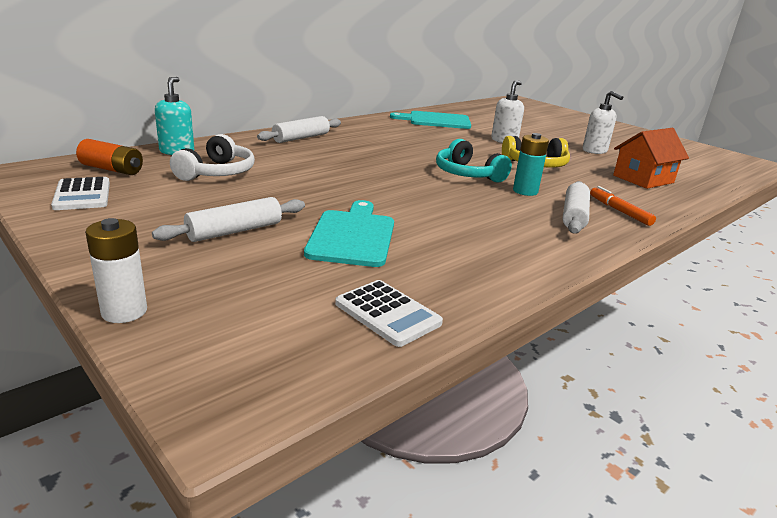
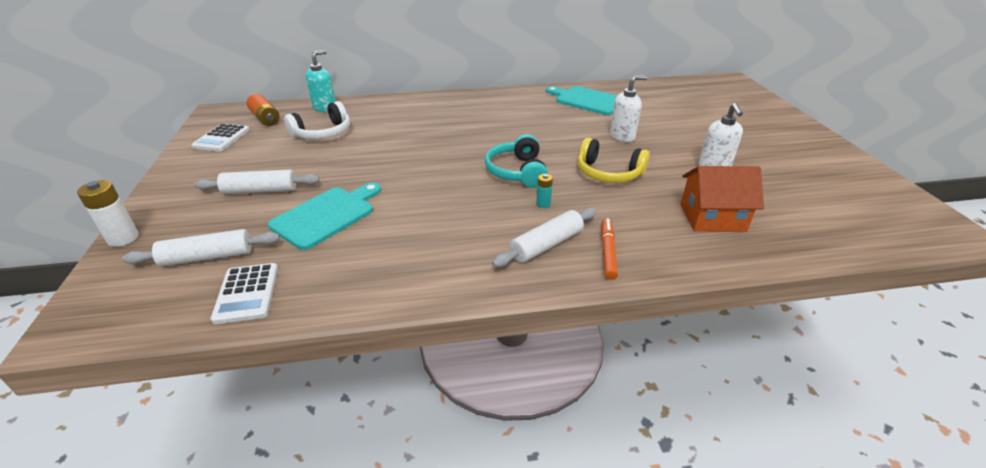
camera: 35 degrees right, 10 degrees up
(301, 138) = (432, 106): white rolling pin -> white rolling pin (207, 257)
(525, 191) = (543, 204): turquoise battery -> turquoise battery, size x0.57

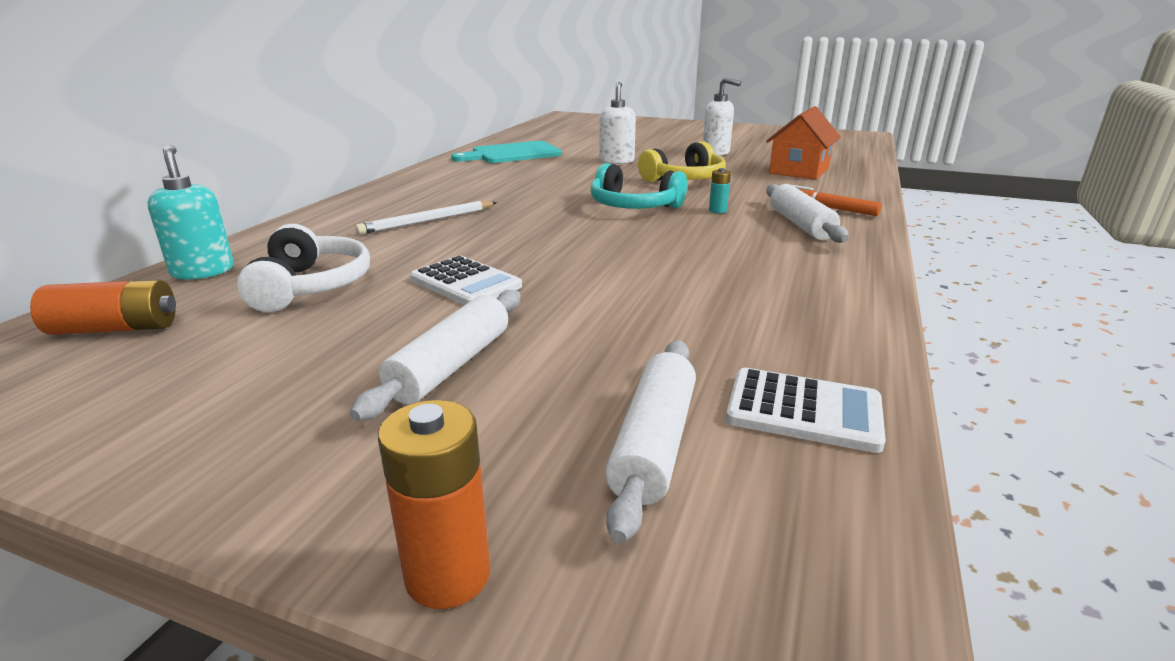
camera: 60 degrees left, 10 degrees down
(123, 238) = (448, 575): white battery -> orange battery
(222, 138) = (107, 388): white calculator -> white calculator (465, 283)
(326, 215) = (616, 320): turquoise cutting board -> none
(427, 124) = (428, 221): none -> white pencil

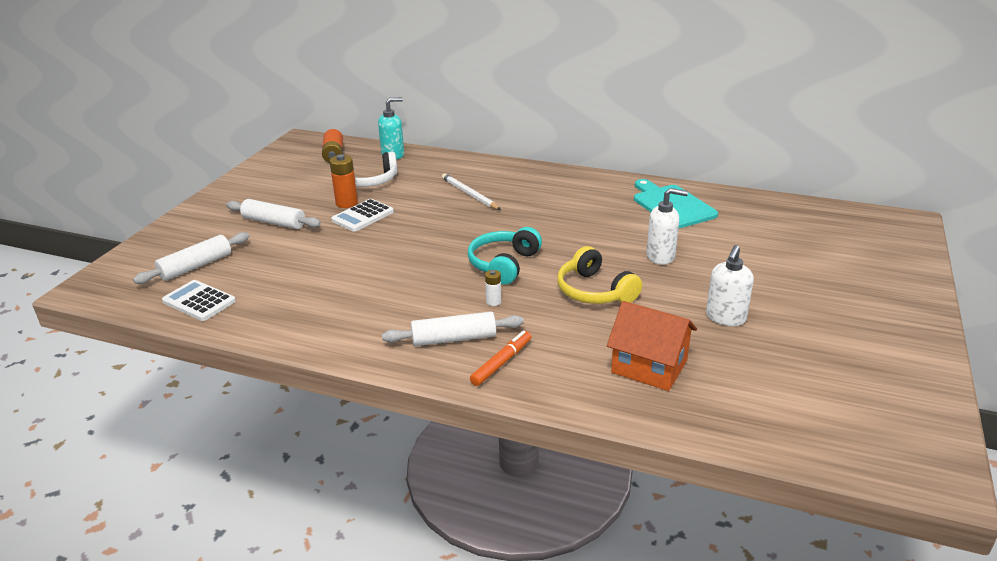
camera: 90 degrees right, 5 degrees up
(448, 575) = (155, 235): orange battery -> orange battery (346, 203)
(654, 444) = (196, 266): white rolling pin -> white rolling pin turned 60 degrees counterclockwise
(717, 210) = (493, 302): turquoise battery -> white battery
(803, 411) = (199, 301): white calculator -> white calculator turned 105 degrees clockwise

